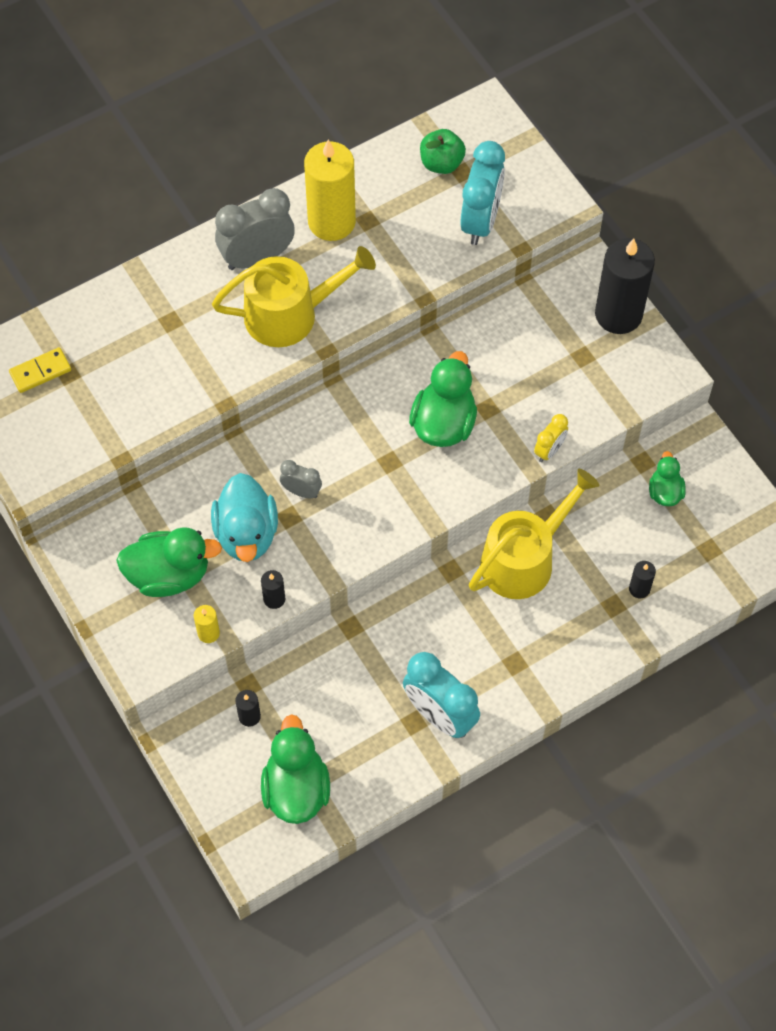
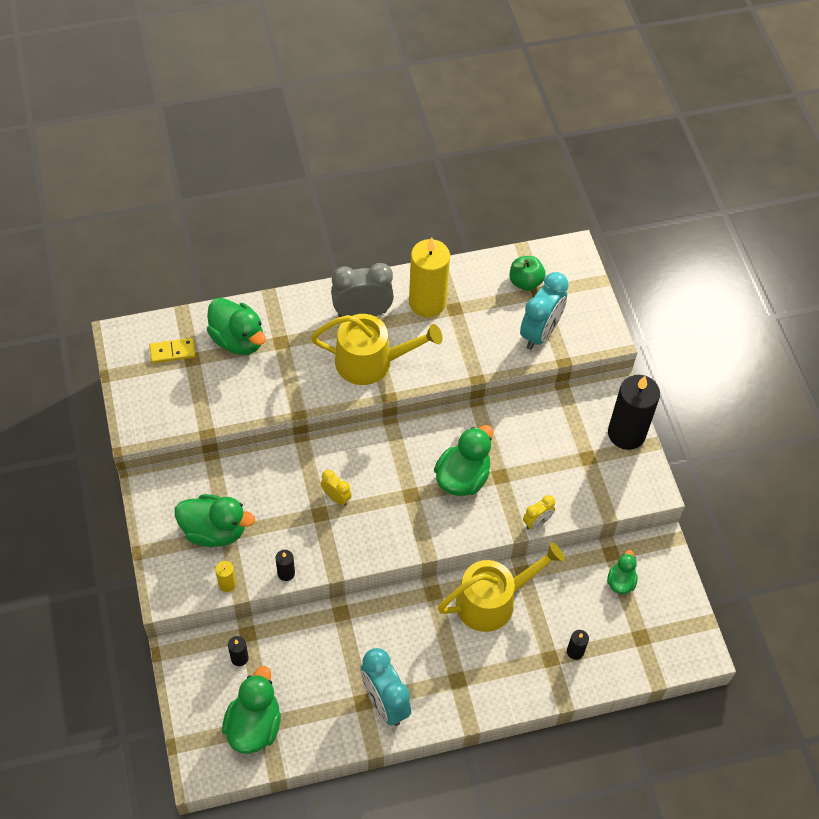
camera: 15 degrees right, 5 degrees down
(116, 333) = (238, 340): none -> green duck
(246, 533) = (283, 517): turquoise duck -> none
(301, 491) = (336, 497): grey clock -> yellow clock

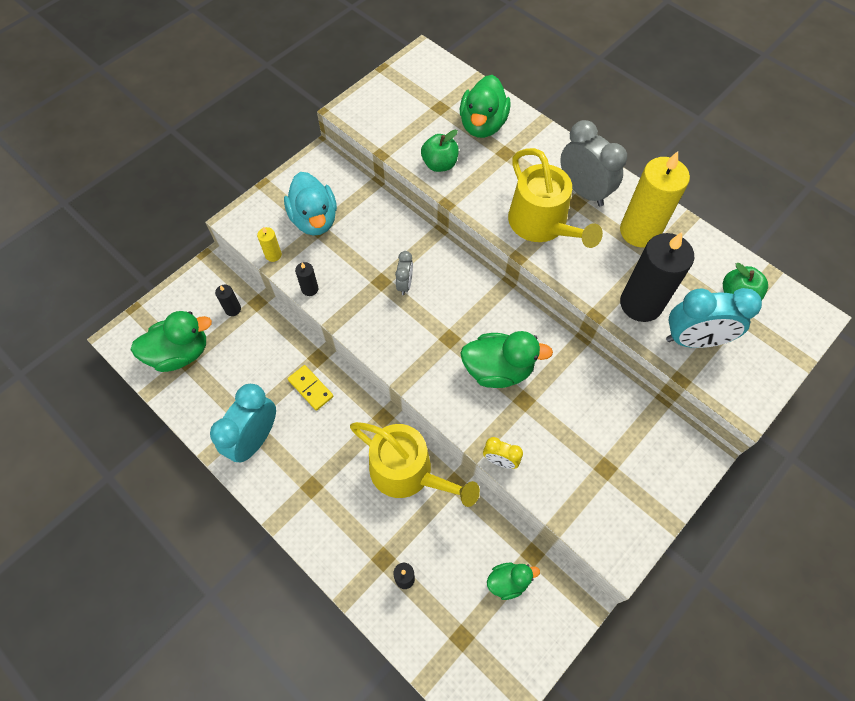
camera: 60 degrees right, 5 degrees up
(172, 352) = (436, 92): yellow domino -> yellow domino (310, 388)
(214, 531) = (314, 219): green duck -> turquoise duck
(254, 396) = (439, 164): none -> green apple
(336, 497) = (405, 284): yellow clock -> grey clock
(626, 433) = (662, 490): black candle -> black candle (641, 304)

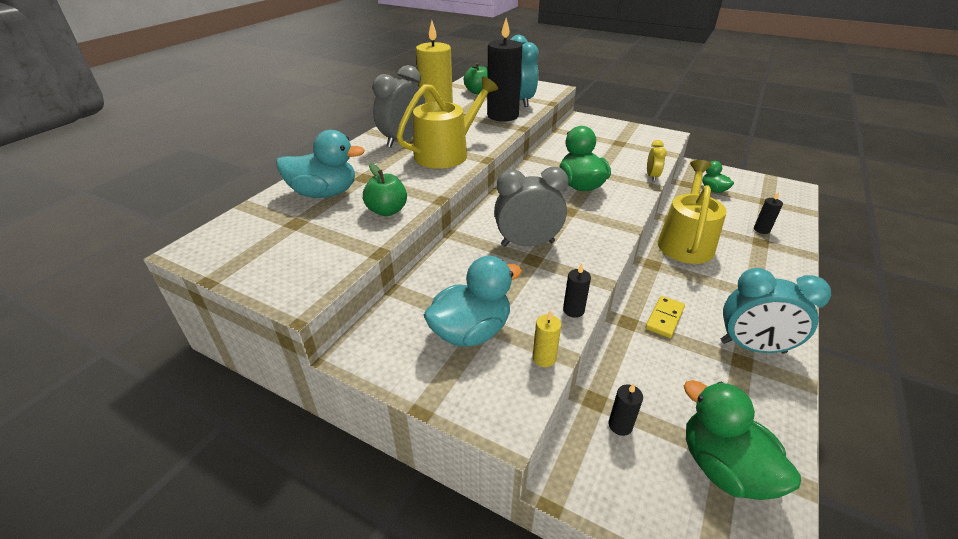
camera: 105 degrees left, 25 degrees down
(405, 284) = (527, 244): grey clock -> grey clock, size x1.93
(482, 125) = (324, 193): green duck -> turquoise duck

